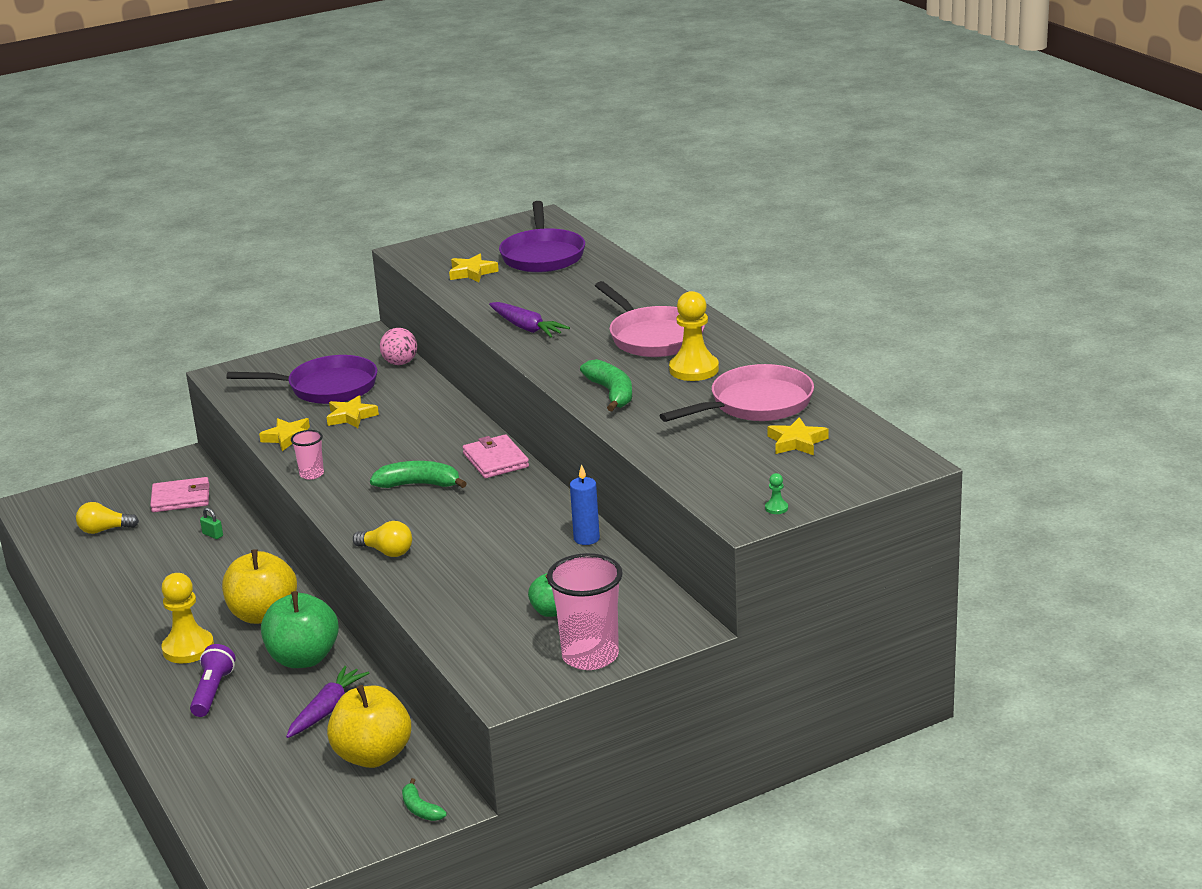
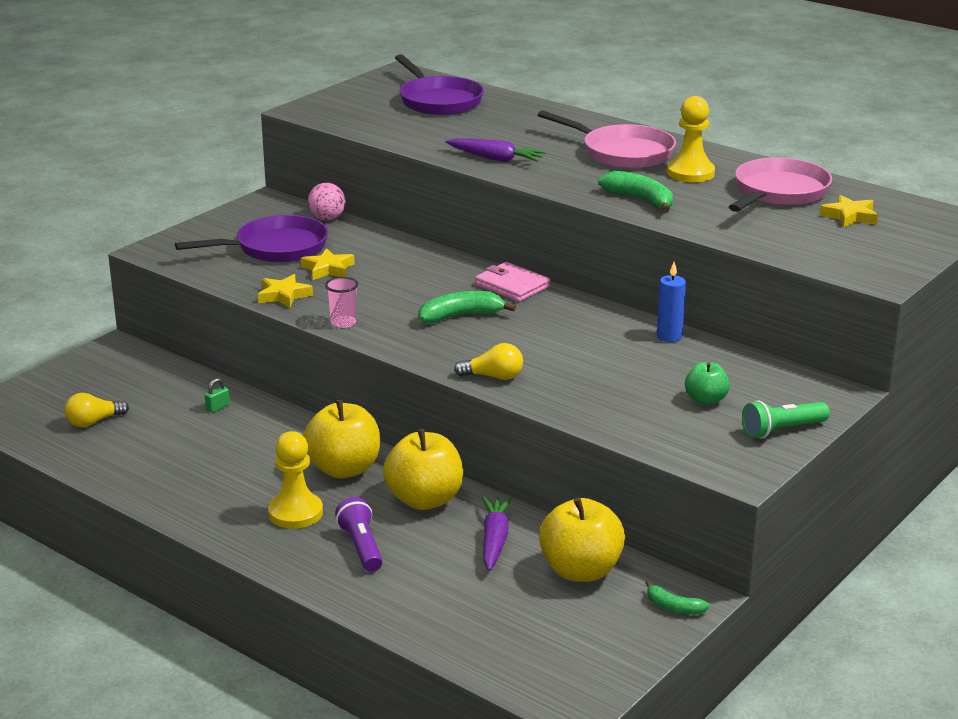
camera: 25 degrees left, 0 degrees up
(181, 498) = (150, 380): pink wallet -> none
(212, 535) = (218, 407): green padlock -> green padlock turned 60 degrees counterclockwise
(303, 658) = (424, 500): green apple -> yellow apple
(472, 272) = (387, 121): yellow star -> none
(590, 656) = (782, 430): pink cup -> green flashlight
(776, 508) = (897, 268): green pawn -> none

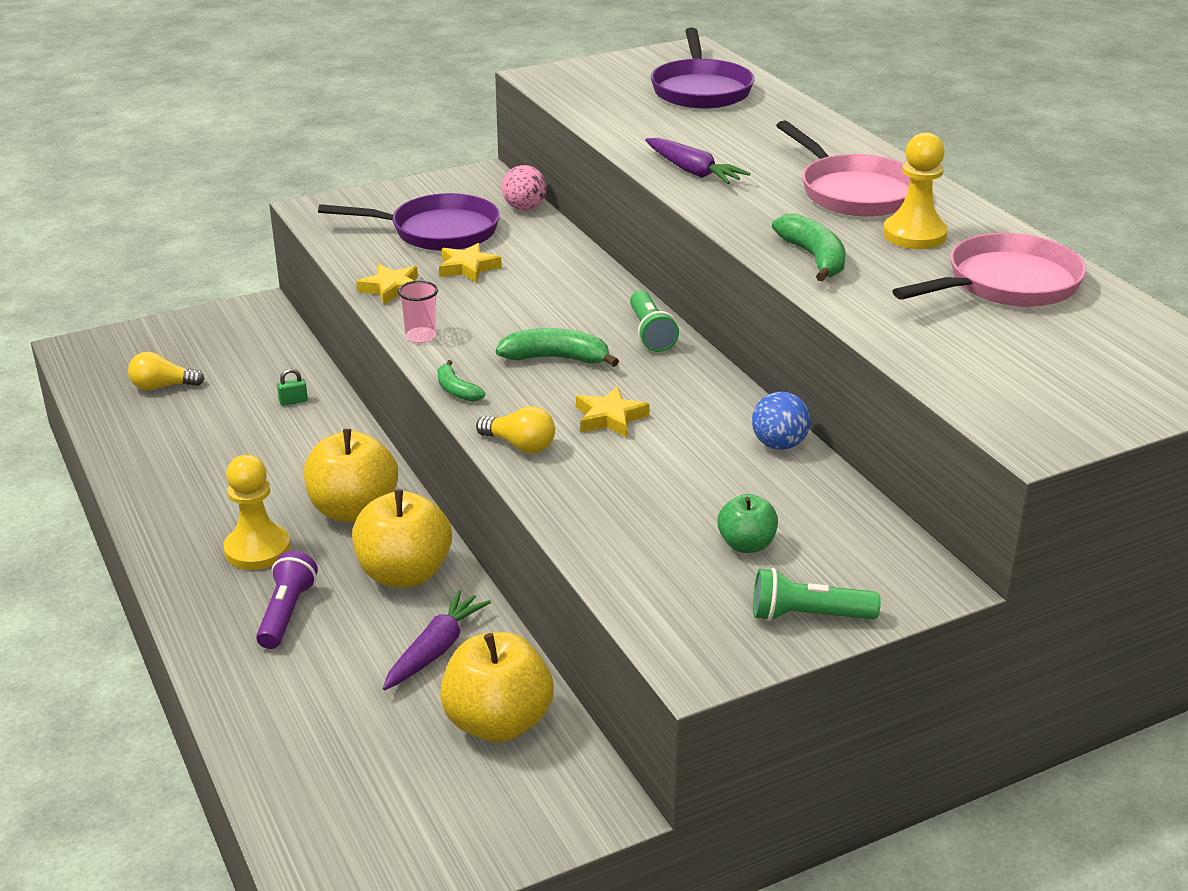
camera: 25 degrees right, 5 degrees up
(512, 286) = (650, 333): pink wallet -> green flashlight
(669, 336) = (779, 444): blue candle -> blue ball
(673, 607) = (566, 812): green banana -> green banana (456, 390)
(850, 216) = (1074, 338): yellow star -> yellow star (610, 418)

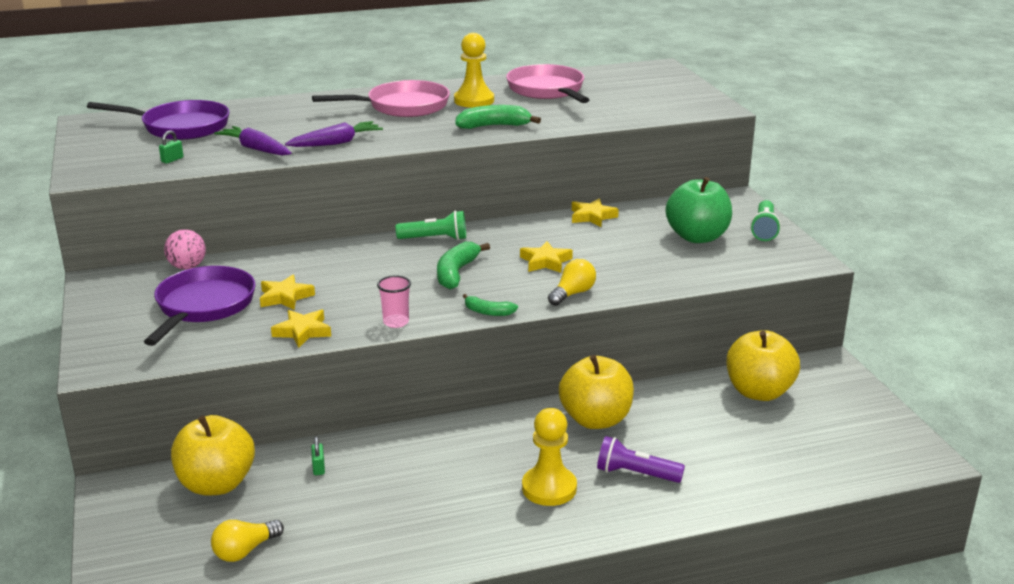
camera: 80 degrees left, 5 degrees down
(162, 386) = (245, 551): yellow light bulb -> yellow light bulb turned 45 degrees clockwise
(353, 510) = (506, 439): yellow apple -> yellow apple (217, 484)
(436, 650) = (684, 411): purple carrot -> purple carrot (256, 149)
(456, 390) = (488, 312): green banana -> green banana turned 45 degrees clockwise
(600, 103) = (172, 160): none -> green padlock
(746, 545) = (697, 237): green apple -> green apple, size x1.82
(779, 444) = (592, 216): blue ball -> yellow star

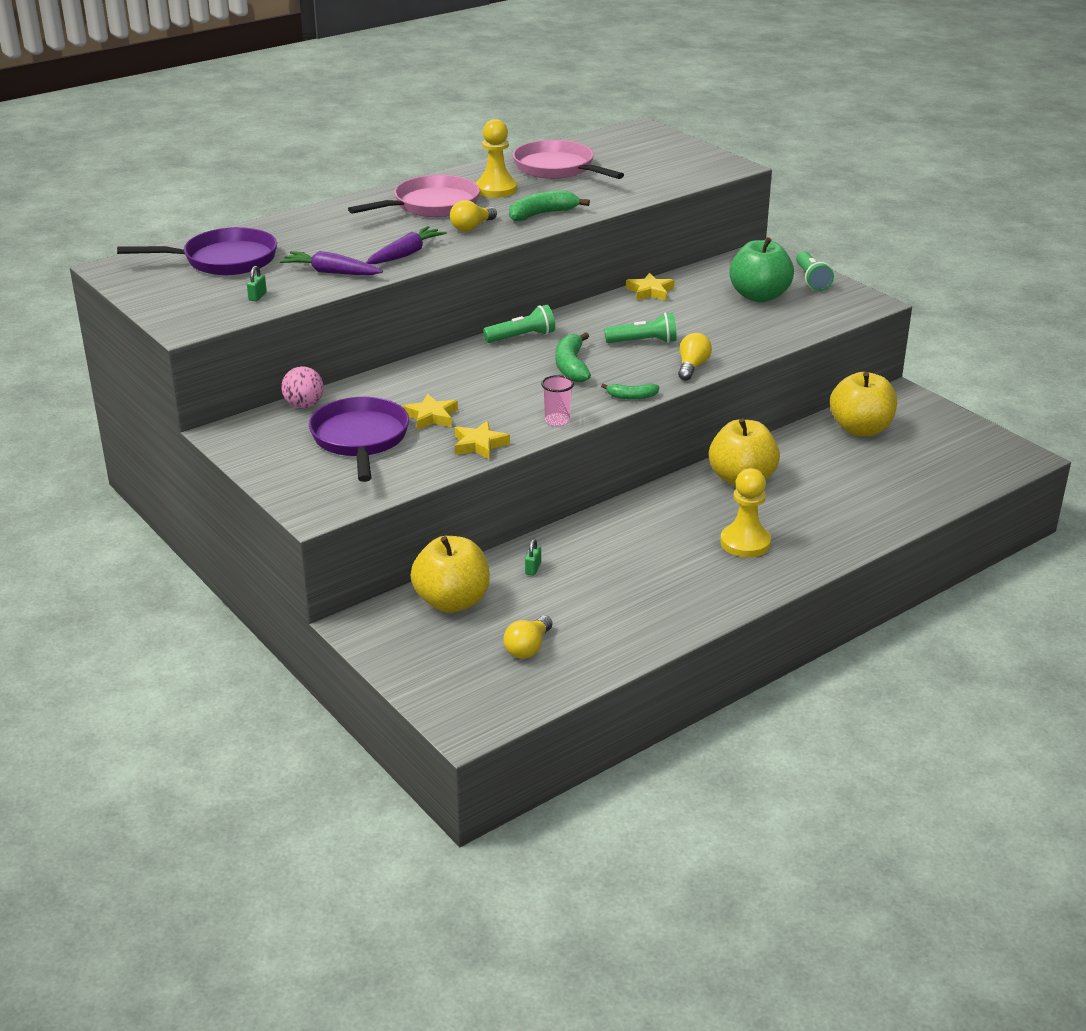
camera: 20 degrees left, 5 degrees up
(318, 468) = (533, 569): green padlock -> green padlock turned 45 degrees clockwise
(418, 128) = (472, 227): none -> yellow light bulb
(545, 262) = (643, 342): yellow star -> green flashlight
(635, 474) = (807, 516): purple flashlight -> none

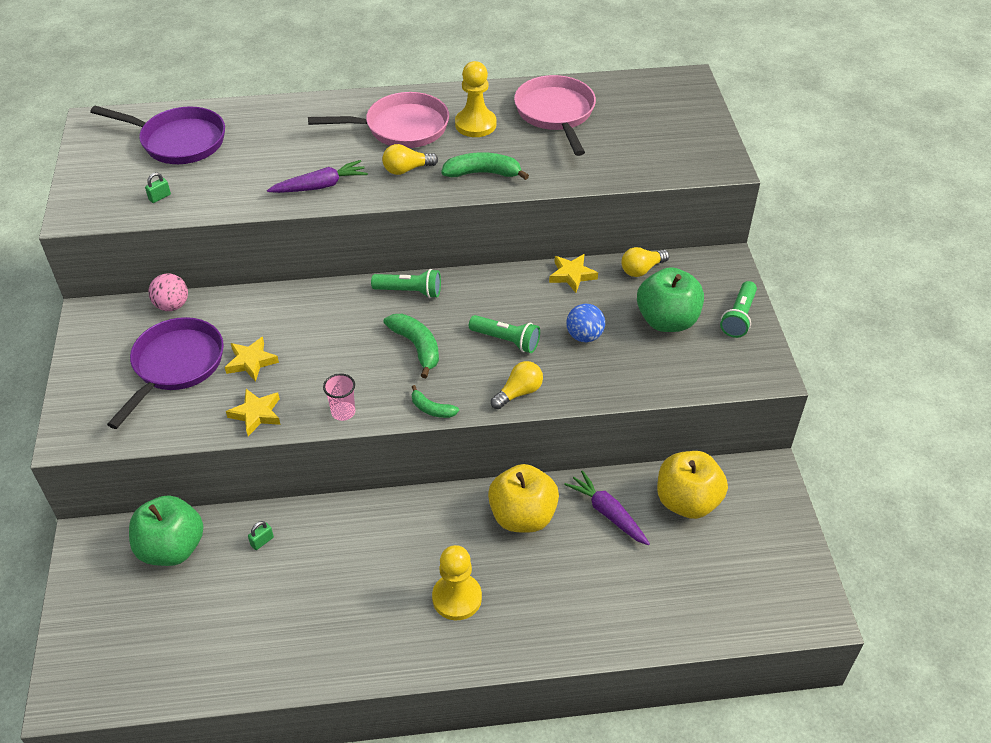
camera: 30 degrees right, 15 degrees up
(331, 272) = (242, 188): purple carrot -> purple carrot (608, 513)
(452, 601) = (172, 548): yellow apple -> green apple
(528, 648) = (181, 632): yellow light bulb -> yellow light bulb (642, 269)
(571, 366) = (417, 347): green banana -> green banana turned 120 degrees clockwise
(704, 322) = (584, 336): none -> blue ball

